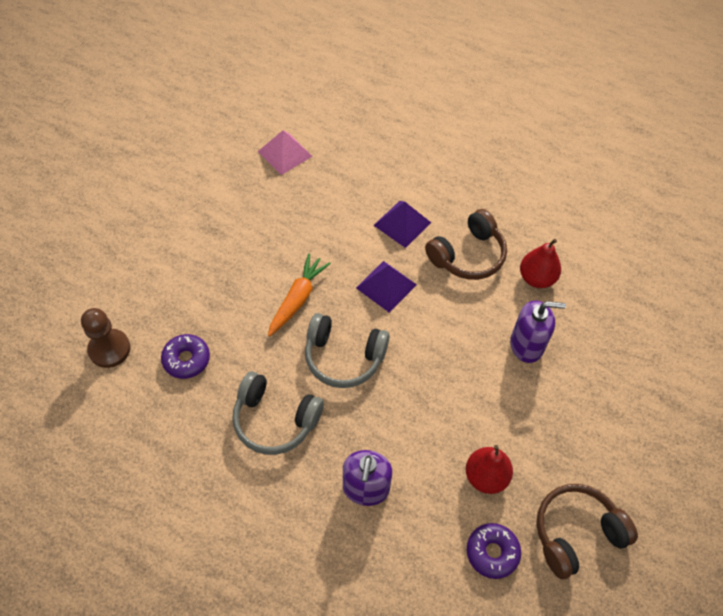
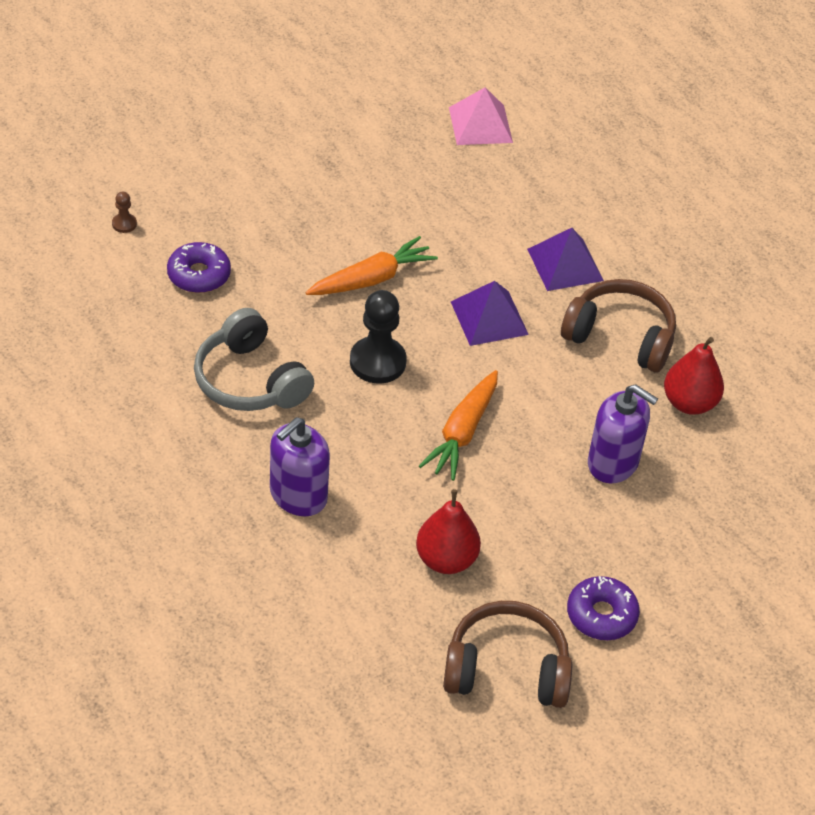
camera: 30 degrees right, 10 degrees down
(109, 349) = (124, 224): brown pawn -> brown pawn, size x0.46
(343, 357) = (377, 362): grey headphones -> black pawn
(429, 378) = (462, 433): none -> orange carrot
(468, 255) = (620, 337): brown headphones -> brown headphones turned 150 degrees counterclockwise
(492, 552) = (390, 631): purple donut -> purple donut (601, 615)

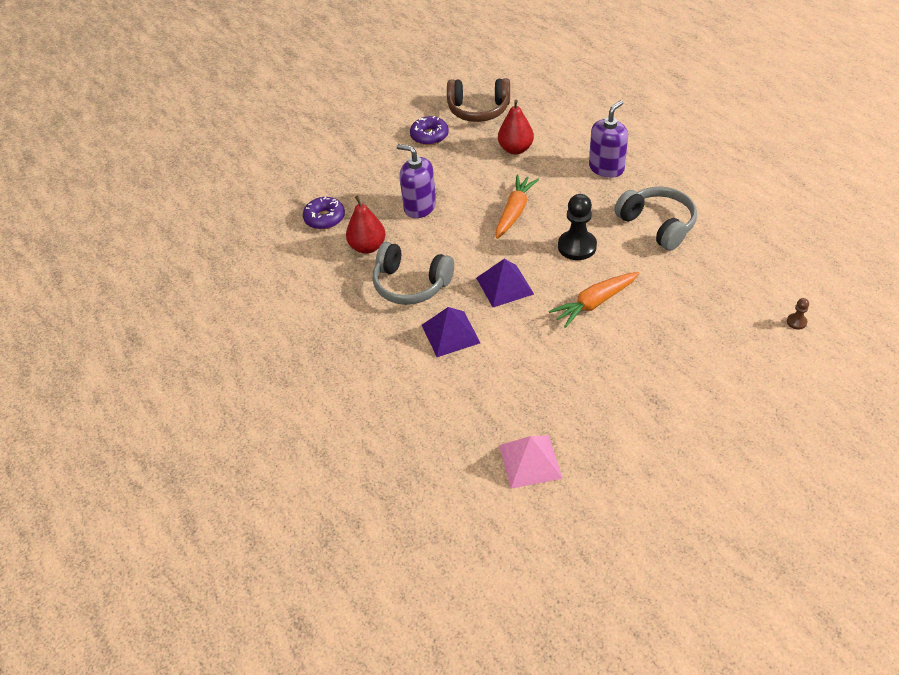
camera: 175 degrees left, 0 degrees up
(199, 275) = (721, 289): purple donut -> purple donut (324, 218)
(620, 337) = (411, 284): brown headphones -> grey headphones

